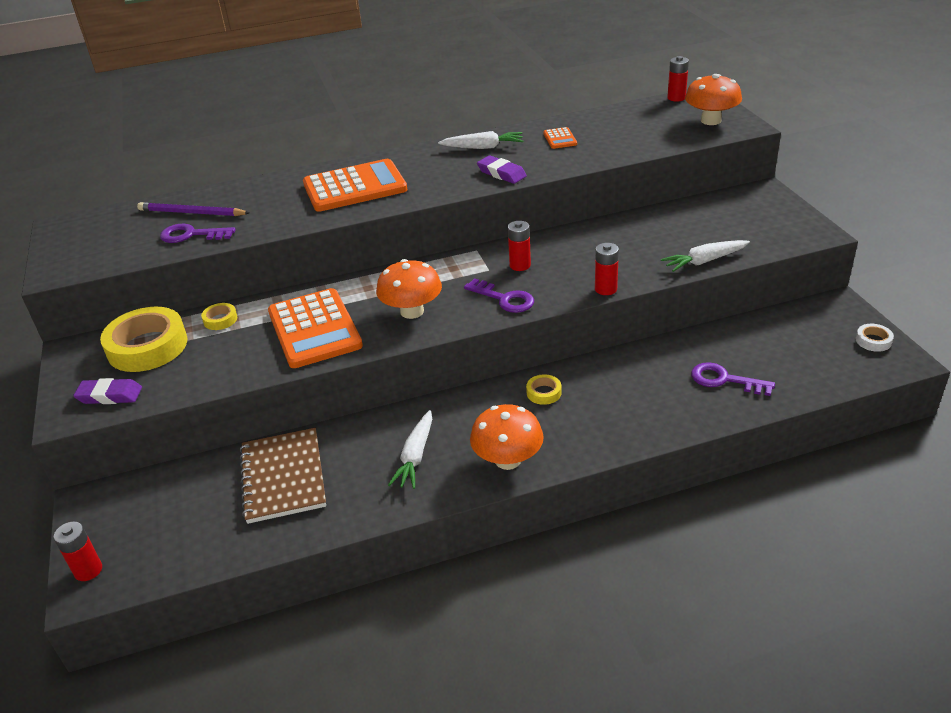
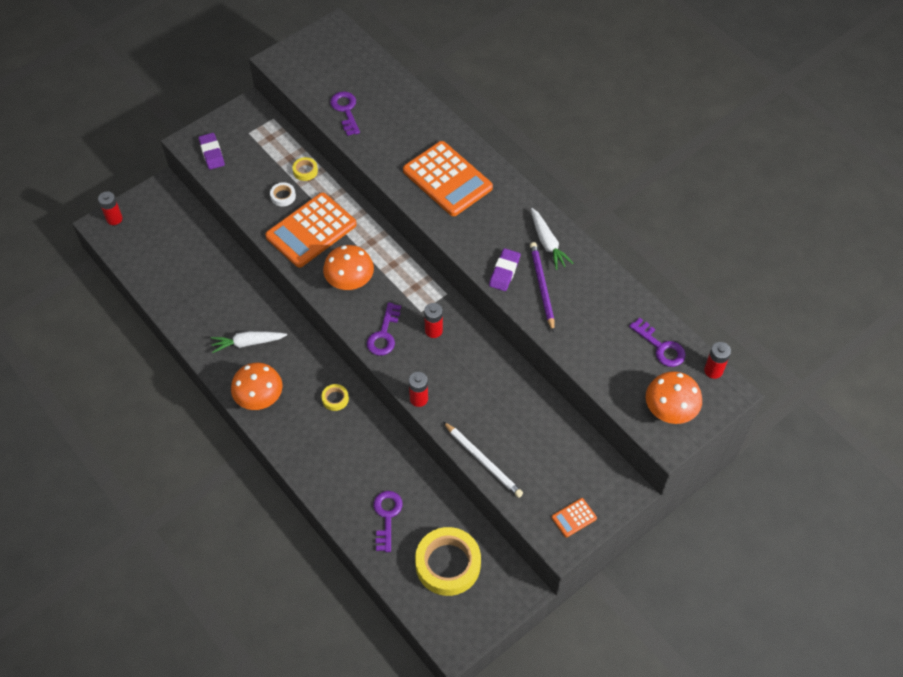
camera: 65 degrees right, 20 degrees up
(147, 346) = (264, 146): yellow tape -> yellow tape (448, 564)
(191, 213) = (375, 95): purple pencil -> purple pencil (541, 286)
(283, 477) = (209, 278): brown notebook -> none
(560, 139) = (585, 296): orange calculator -> orange calculator (574, 518)
(639, 115) = (660, 347): none -> purple key
(704, 261) = (483, 461): white carrot -> white pencil
(873, 341) = (474, 620): white tape -> white tape (283, 196)

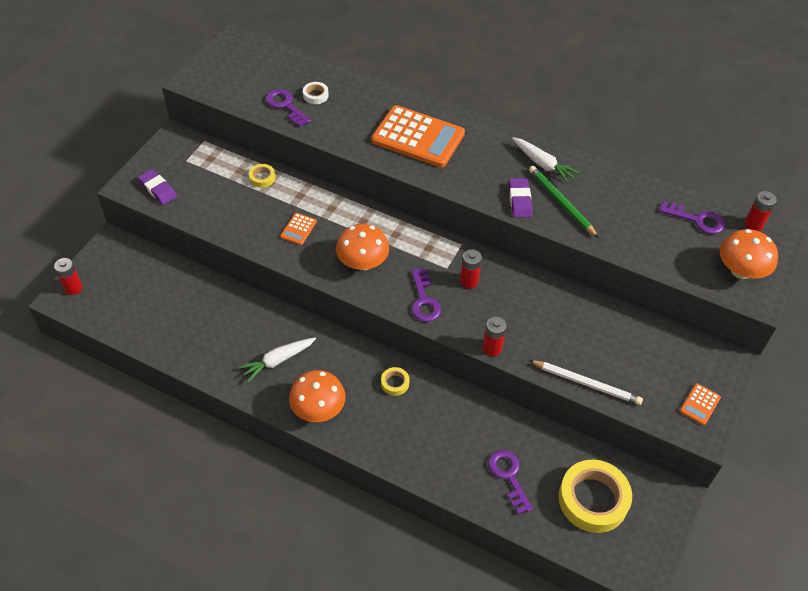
camera: 25 degrees left, 5 degrees down
(283, 196) = (252, 207): white tape -> white tape (315, 95)
(311, 231) = (298, 229): orange calculator -> orange calculator, size x0.43
(541, 286) = (561, 202): purple pencil -> green pencil

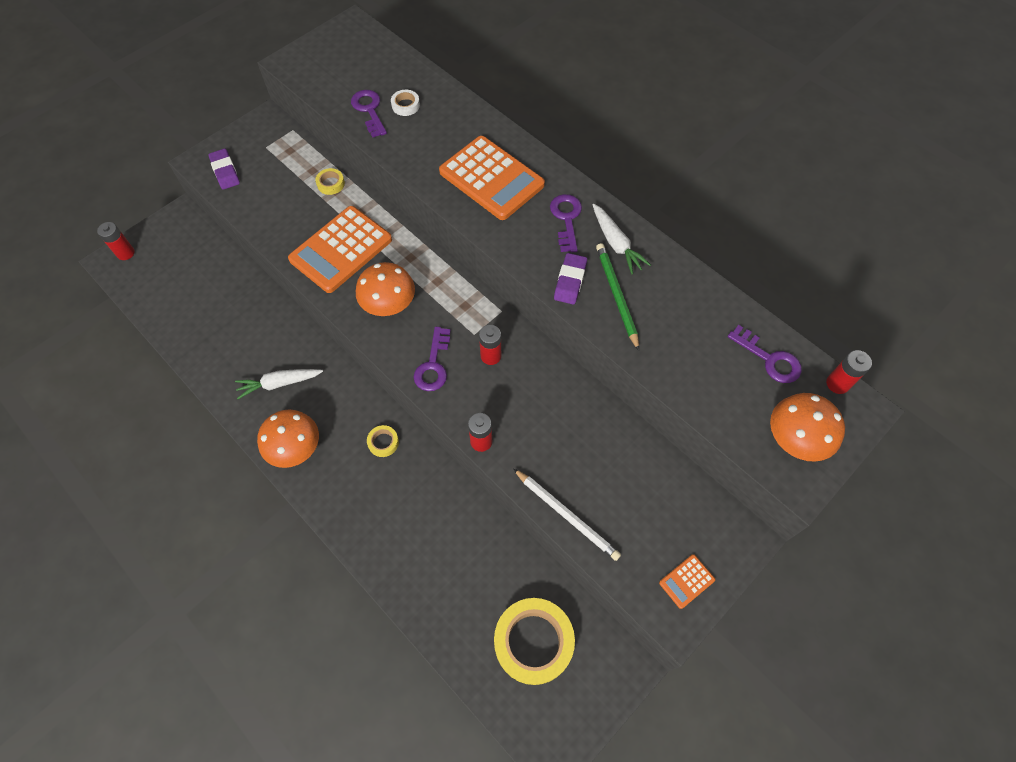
camera: 20 degrees right, 10 degrees up
(298, 229) = (341, 250): orange calculator -> orange calculator, size x2.33
(509, 477) = (454, 585): purple key -> purple key (566, 219)

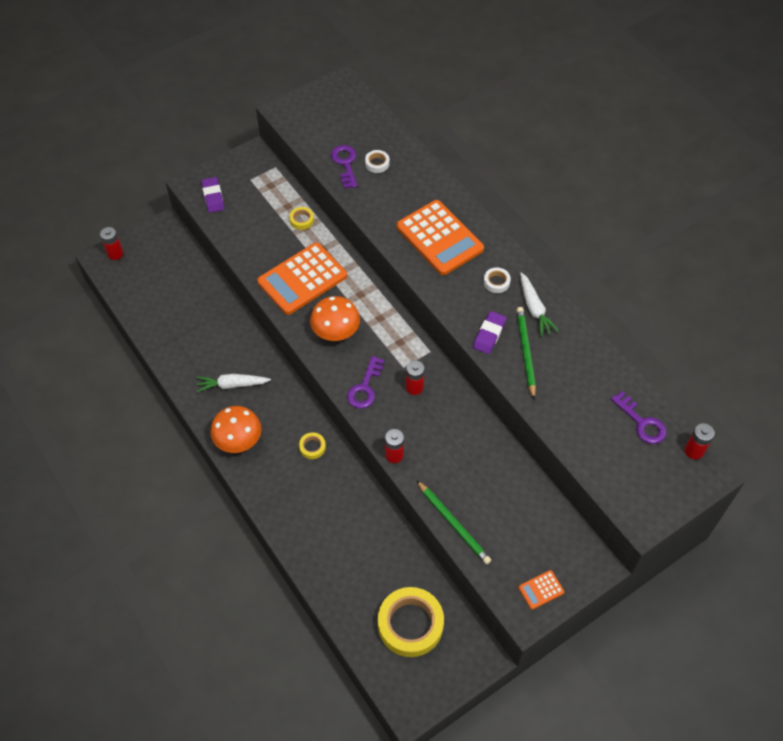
camera: 10 degrees right, 5 degrees down
(566, 219) = (496, 282): purple key -> white tape
(567, 515) = (453, 524): white pencil -> green pencil
(795, 439) = (647, 488): orange mushroom -> none

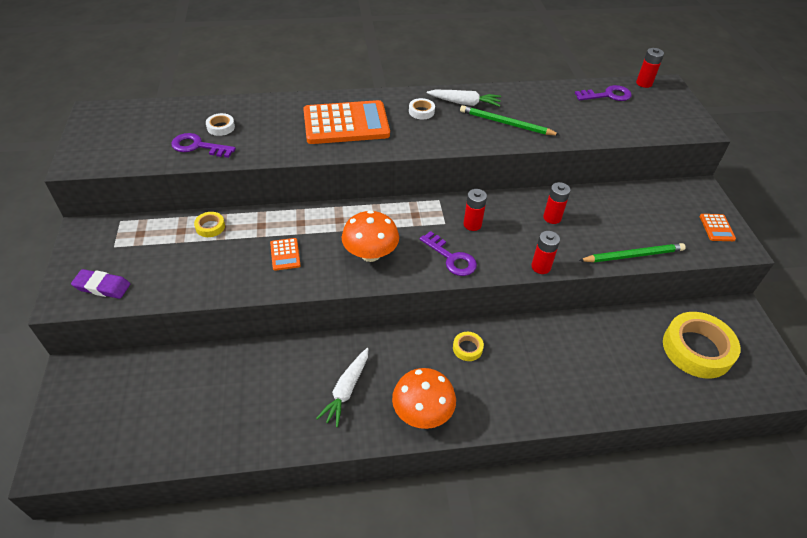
camera: 65 degrees left, 10 degrees down
(115, 254) = (57, 444): red battery -> red battery (552, 218)
(302, 279) = (285, 254): orange calculator -> orange calculator, size x0.43
(489, 334) = (474, 135): purple eraser -> none

